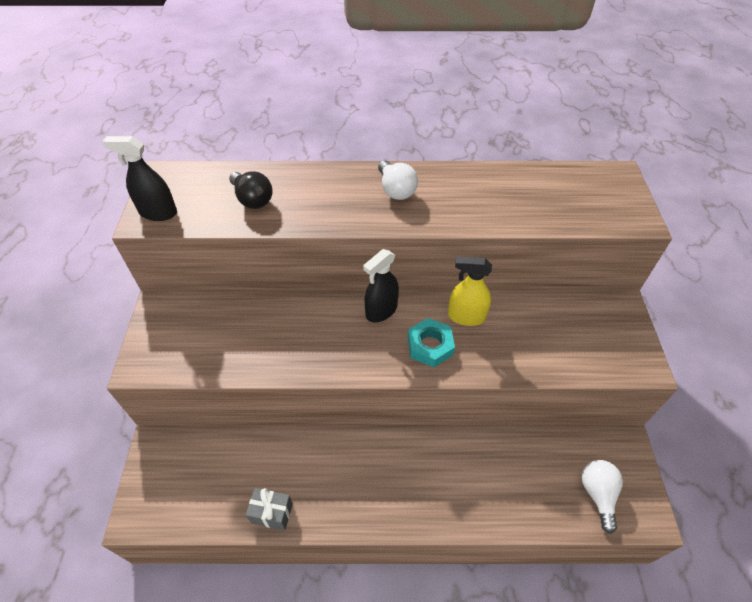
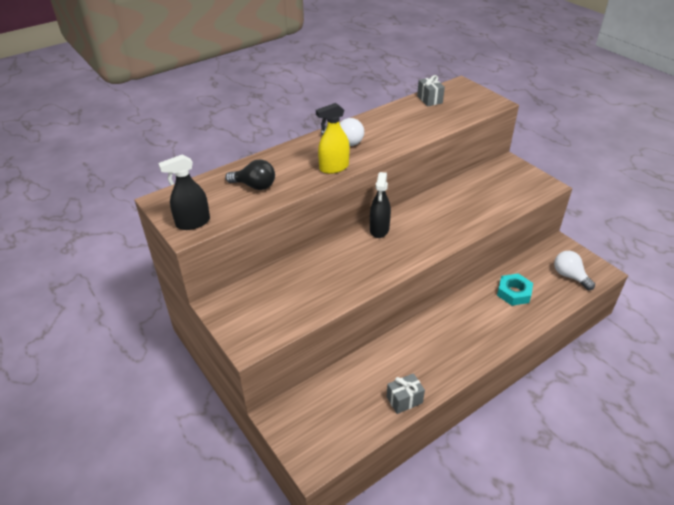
camera: 35 degrees left, 10 degrees down
(430, 346) = (429, 232): turquoise nut -> turquoise nut (514, 293)
(466, 316) = (433, 208): yellow spray bottle -> yellow spray bottle (334, 168)
(555, 178) = (429, 99): none -> grey gift

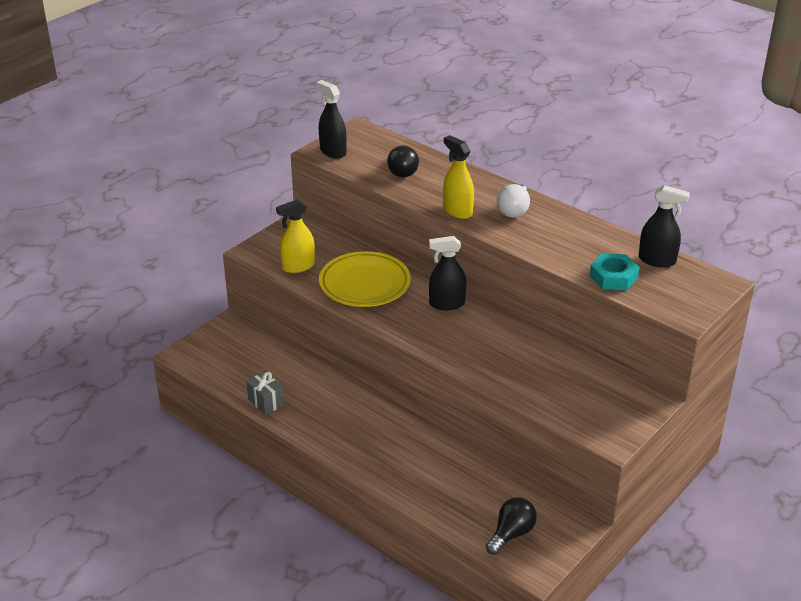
camera: 75 degrees right, 5 degrees down
(290, 312) = (298, 266): none -> yellow spray bottle
(335, 272) = (364, 284): none -> yellow plate
(429, 99) = (657, 260): grey gift -> black spray bottle
(514, 293) = (456, 478): turquoise nut -> turquoise nut (613, 277)
(569, 276) = (511, 534): white light bulb -> black light bulb

